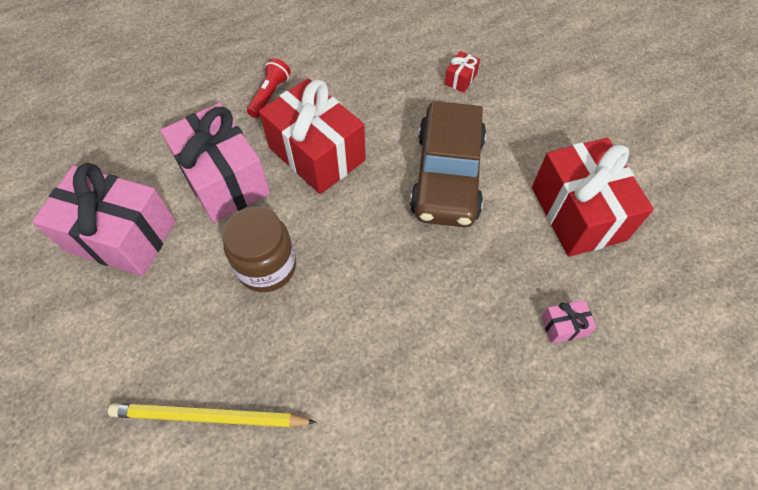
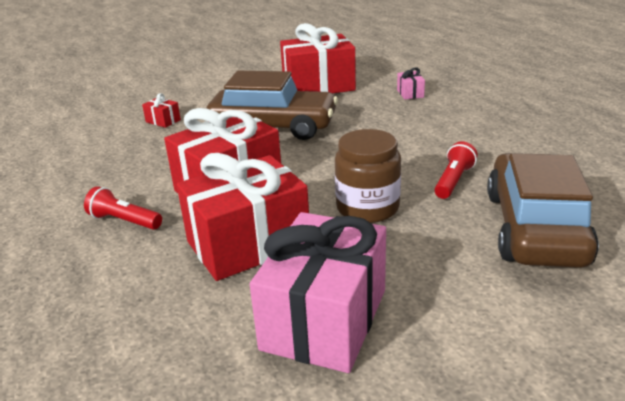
camera: 85 degrees left, 30 degrees down
(209, 417) = (534, 228): yellow pencil -> brown car
(224, 180) = (248, 244): pink gift -> red gift
(310, 351) = (453, 181): none -> red flashlight

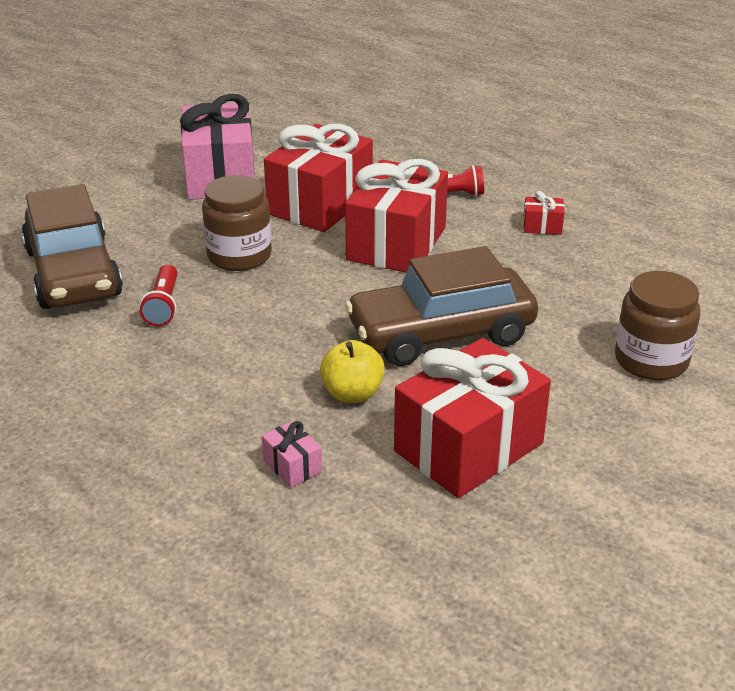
camera: 150 degrees right, 5 degrees up
(163, 121) = (603, 307): red gift -> red gift (542, 226)
(184, 97) = (651, 360): none -> brown jar
(355, 112) = (352, 393): none -> yellow apple

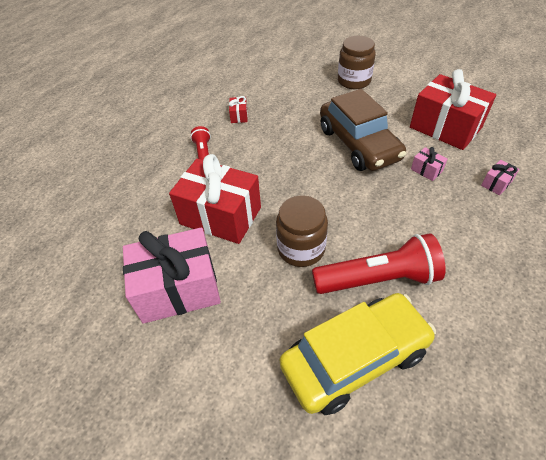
camera: 95 degrees left, 15 degrees up
(73, 273) = (354, 358): brown car -> yellow car
(163, 305) = (378, 279): red flashlight -> red flashlight, size x1.89
(352, 393) = (426, 170): yellow apple -> pink gift
(396, 244) = (268, 171): red gift -> none

